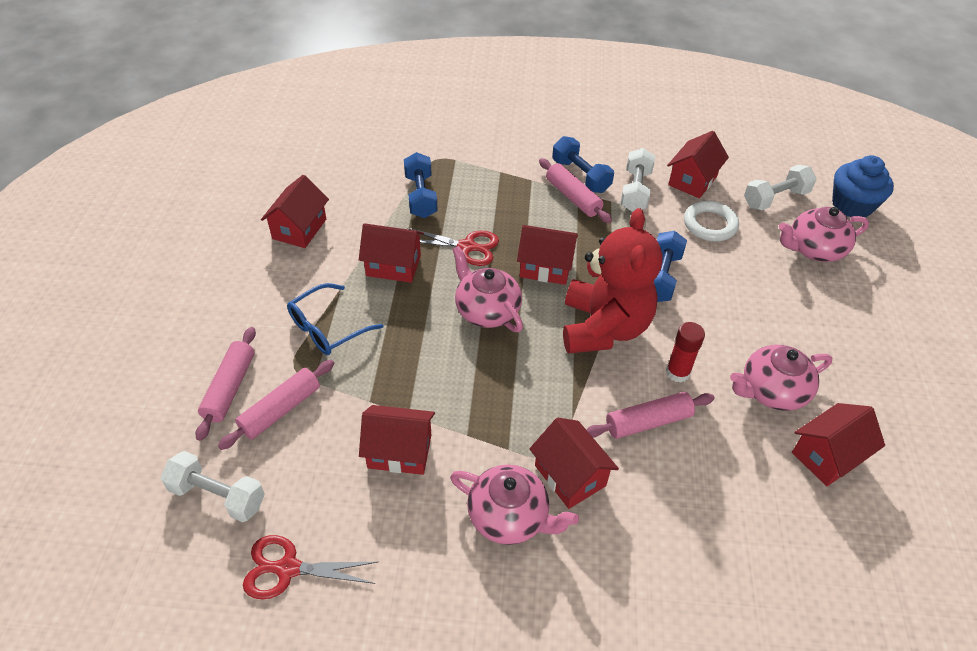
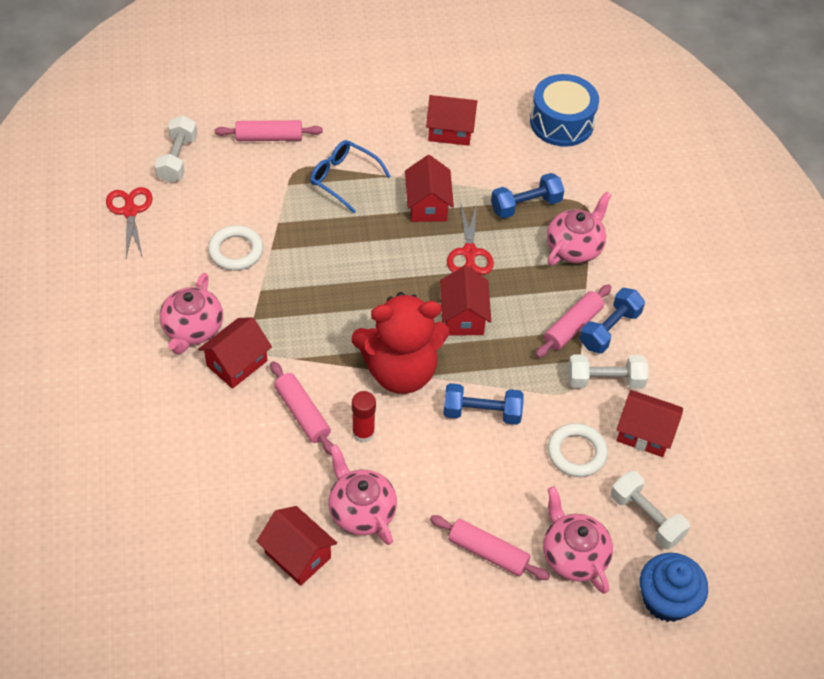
camera: 75 degrees right, 5 degrees up
(281, 410) = (256, 172): pink rolling pin -> pink rolling pin (488, 552)
(327, 151) = (561, 122): none -> blue drum
(399, 451) = (236, 251): red house -> white ring
(486, 310) = (395, 280): pink teapot -> pink teapot (574, 247)

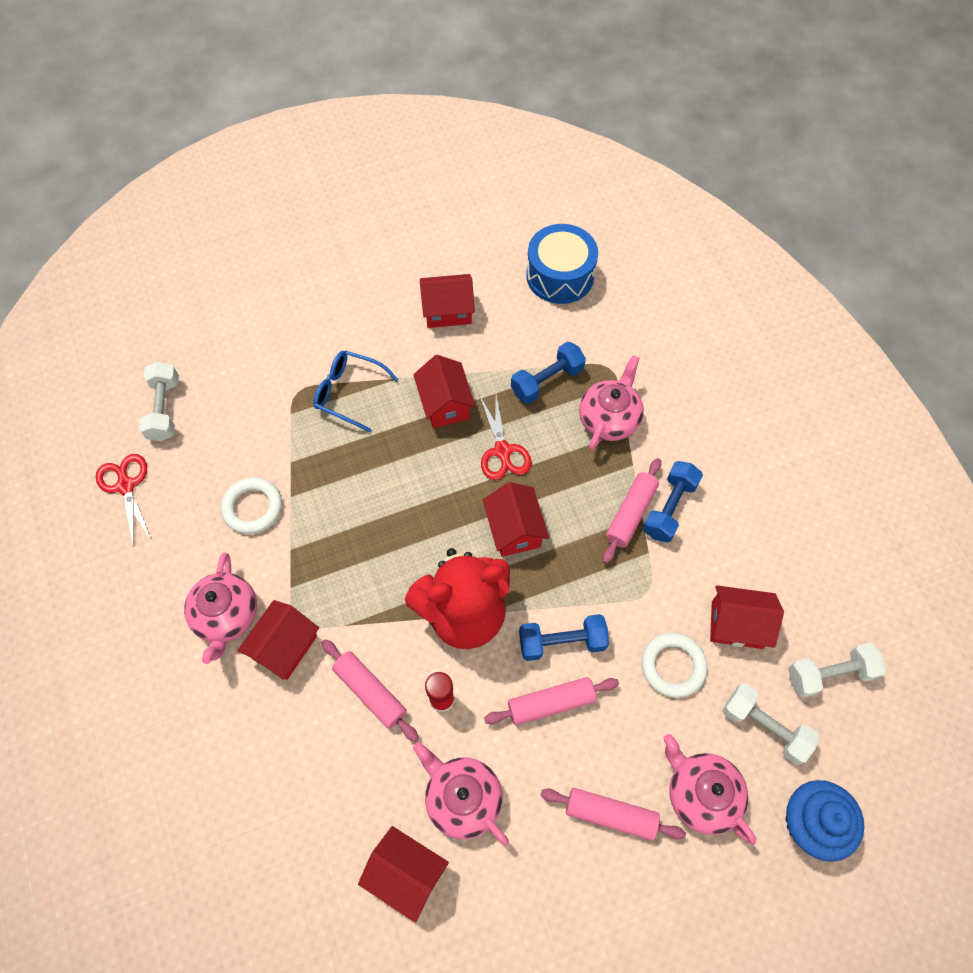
camera: 10 degrees left, 10 degrees up
(269, 137) = (258, 361): pink rolling pin -> pink rolling pin (551, 703)
(605, 380) = (680, 571): white dumbbell -> white dumbbell (830, 674)

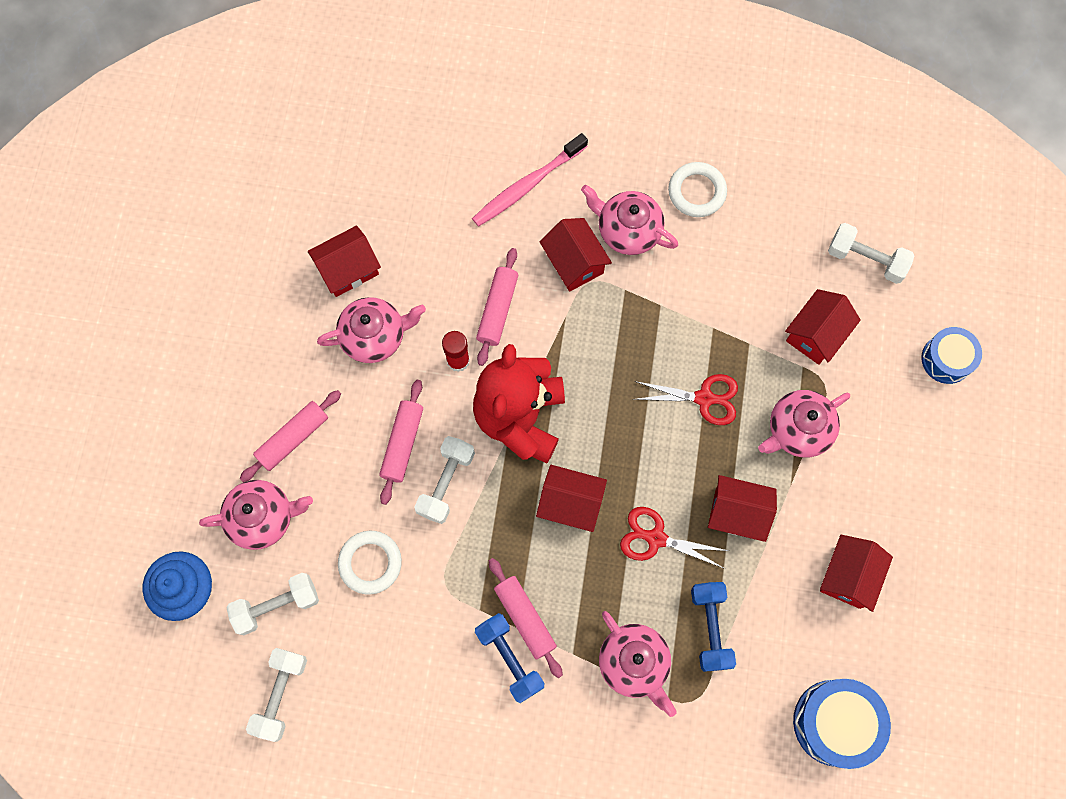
camera: 120 degrees right, 10 degrees up
(126, 486) = (799, 199): red scissors -> red scissors (704, 398)
(220, 739) = (528, 185): none -> pink toothbrush
(230, 318) = (946, 359): none -> blue drum
(253, 507) = (719, 292): white ring -> white ring (697, 192)
(349, 393) = (798, 429): blue glasses -> pink teapot
(370, 692) = (497, 310): pink rolling pin -> pink rolling pin turned 60 degrees counterclockwise
(562, 642) = (446, 483): blue dumbbell -> white dumbbell
(736, 624) = (370, 643): red house -> red house (816, 334)

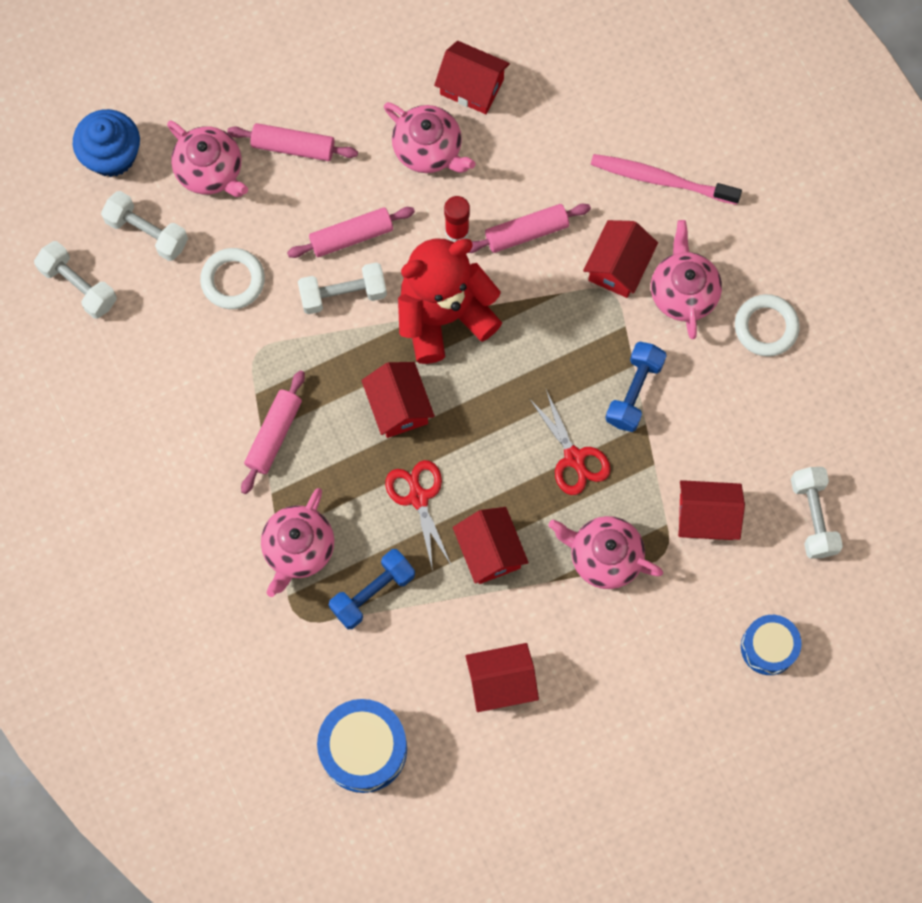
camera: 55 degrees right, 0 degrees up
(280, 694) = (78, 285): white dumbbell -> white dumbbell turned 60 degrees clockwise
(509, 659) = (231, 445): blue dumbbell -> blue dumbbell (634, 392)

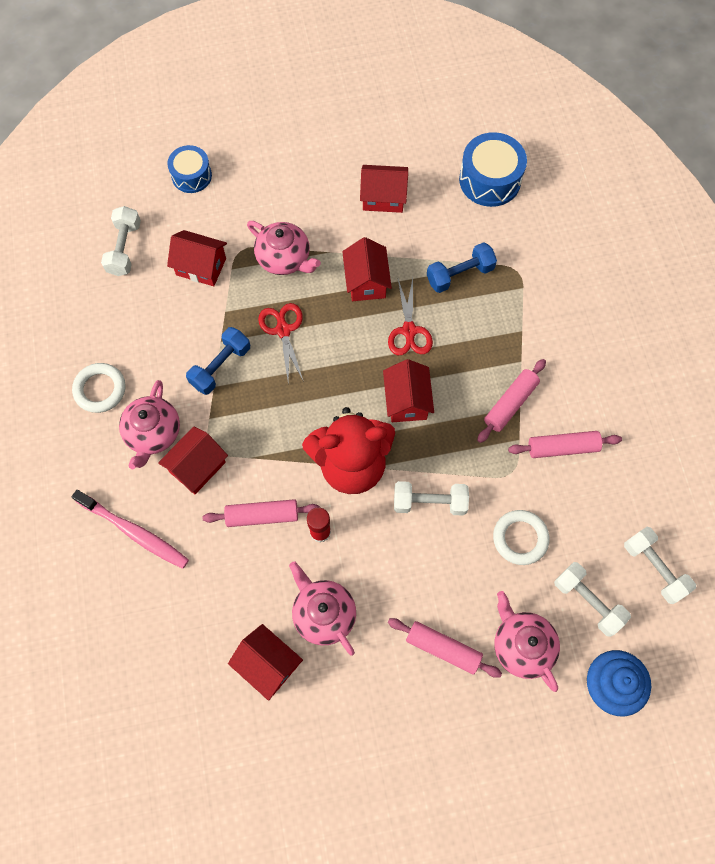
camera: 165 degrees left, 5 degrees down
(298, 549) = (508, 317): pink teapot -> none
(351, 236) = (410, 551): pink rolling pin -> pink rolling pin (562, 447)

